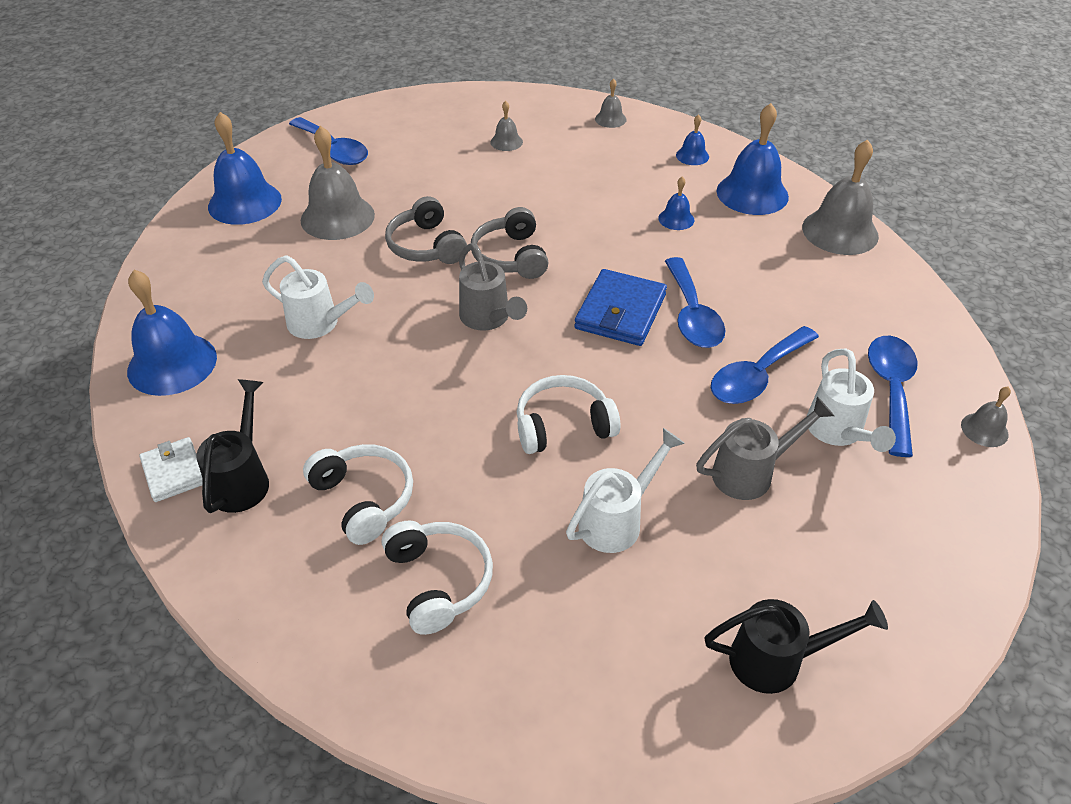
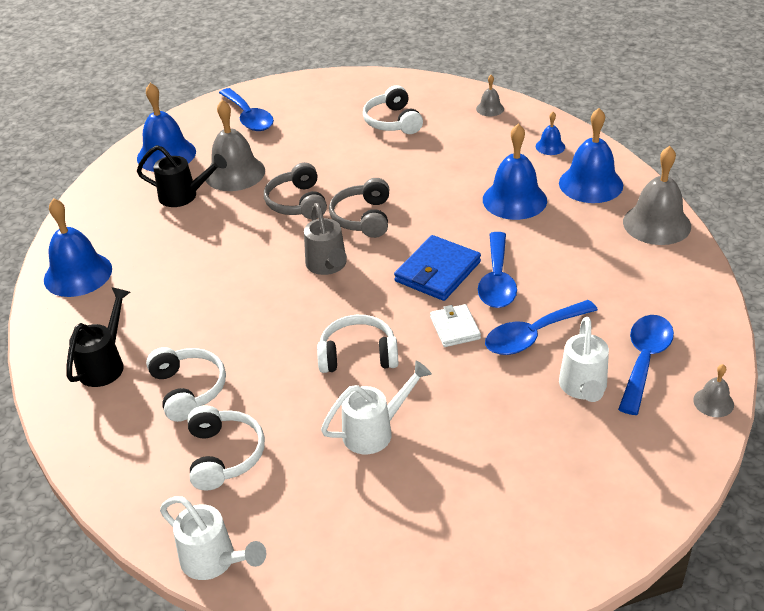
camera: 15 degrees right, 5 degrees down
(174, 472) = (58, 352): white wallet -> white wallet (455, 328)
(321, 324) = (196, 256): white watering can -> white watering can (215, 561)
(506, 142) = (393, 121): grey bell -> white headphones
(676, 219) = (514, 200): blue bell -> blue bell, size x2.05
(752, 472) = (497, 410): grey watering can -> none
(778, 660) = (462, 549): black watering can -> black watering can (184, 196)

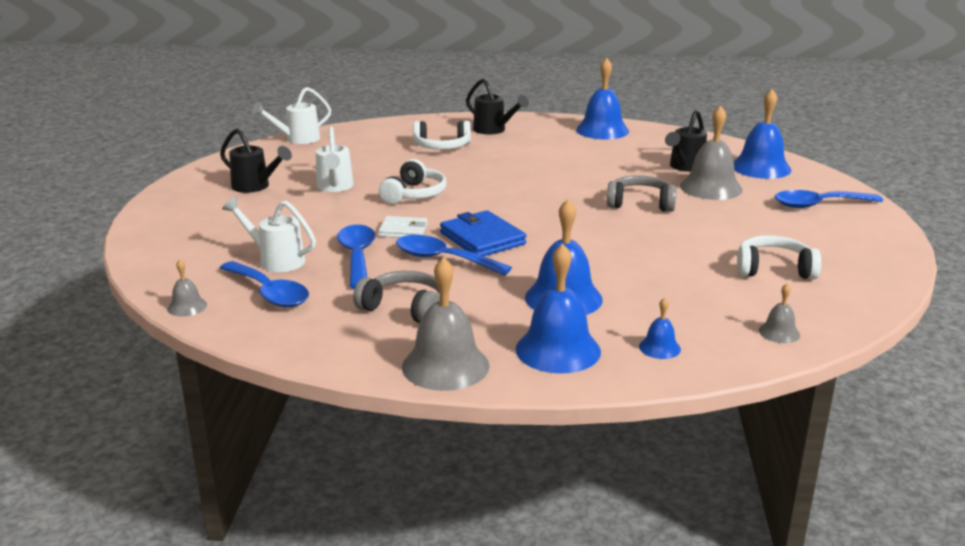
camera: 110 degrees right, 15 degrees down
(224, 455) = (371, 149): white headphones -> none
(328, 266) = (533, 201): grey watering can -> none
(363, 218) = (593, 224): grey headphones -> grey headphones (404, 308)
(416, 510) = (255, 187): none -> black watering can

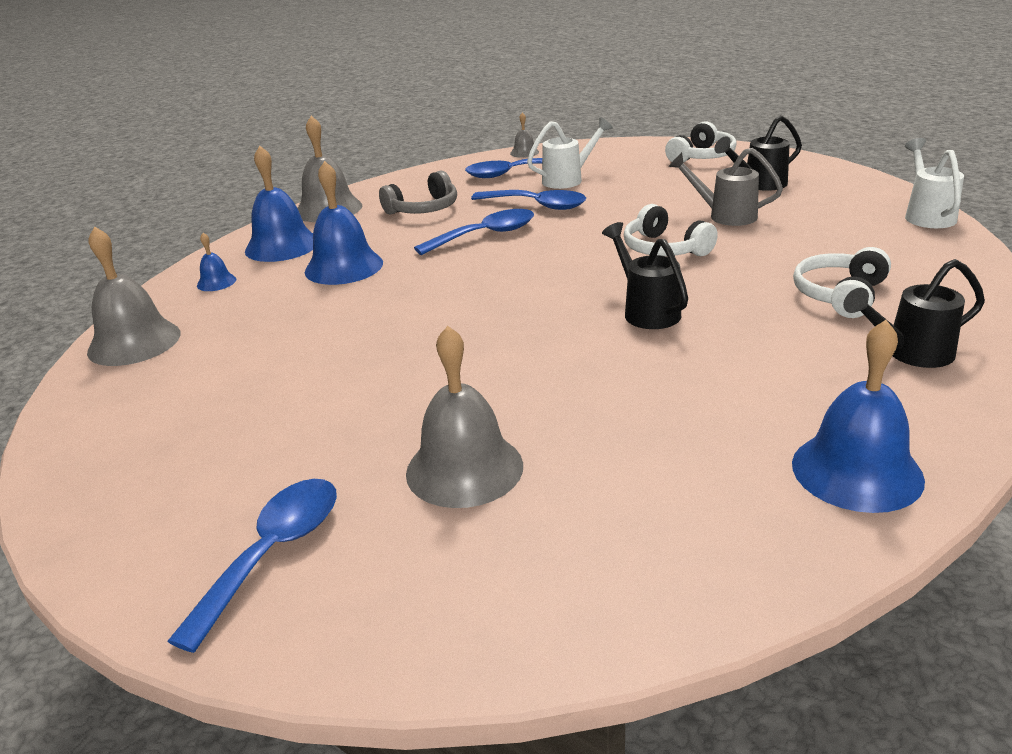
camera: 125 degrees right, 5 degrees up
(334, 187) = (724, 215): white watering can -> grey watering can
(403, 230) = (571, 229): white wallet -> none
(482, 238) = (506, 260): blue wallet -> none
(640, 204) = (481, 379): grey headphones -> none
(684, 167) = (574, 483): black watering can -> black watering can (646, 310)
(761, 167) = (484, 586): blue bell -> none
(774, 269) = (208, 397): white headphones -> white headphones (702, 156)
(779, 332) = (134, 342): grey bell -> grey bell, size x2.05

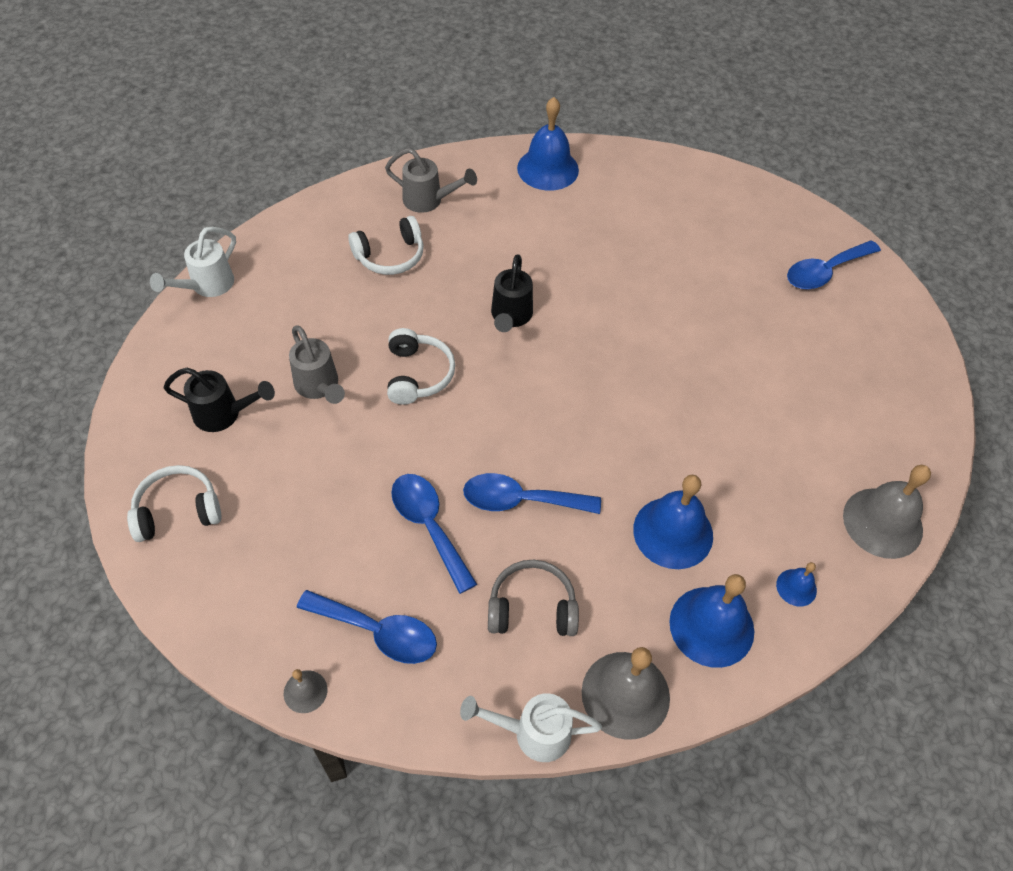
camera: 150 degrees left, 25 degrees up
(464, 468) = (712, 266): grey bell -> none
(568, 179) = (345, 564): white watering can -> white watering can (532, 732)
(909, 353) = (429, 201): black watering can -> grey watering can

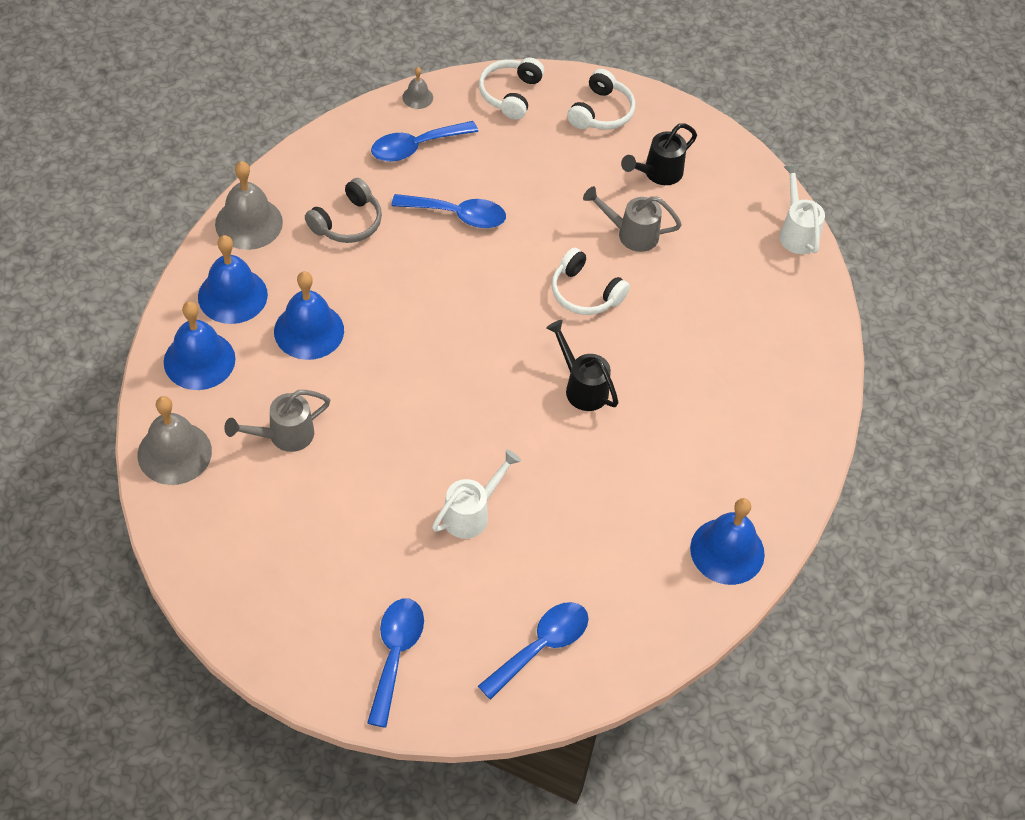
camera: 130 degrees right, 0 degrees up
(390, 256) = (724, 359): white headphones -> white headphones (510, 94)
(429, 201) = (766, 430): grey watering can -> grey watering can (283, 436)
(521, 500) = (422, 272): blue spoon -> blue spoon (541, 646)
(532, 732) = (281, 169): white watering can -> white watering can (472, 513)
(796, 587) = (199, 360): blue bell -> blue bell, size x2.05

